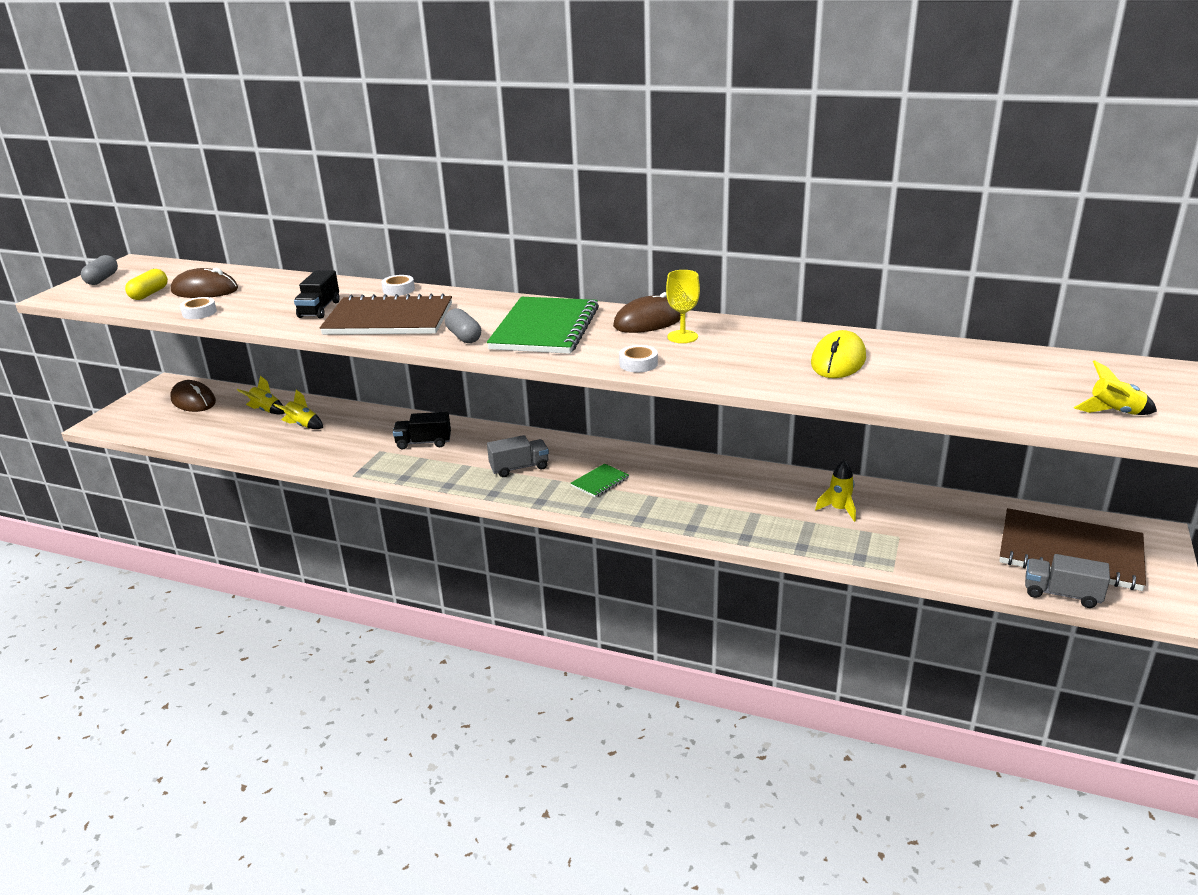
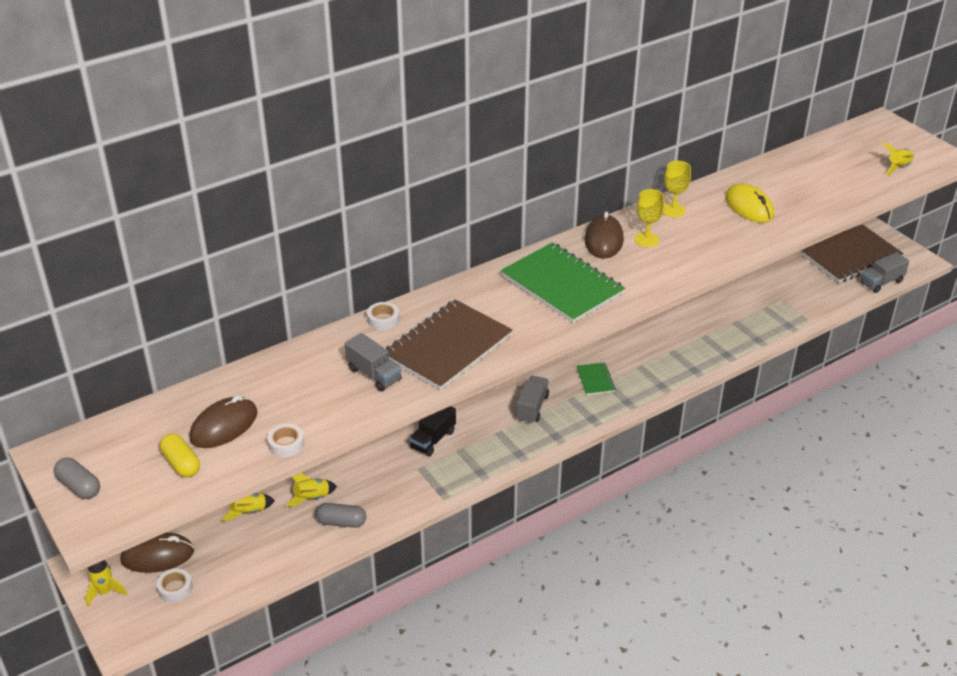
camera: 55 degrees left, 10 degrees up
(319, 309) = (374, 374): black truck -> grey truck
(464, 336) = (532, 325): grey capsule -> grey capsule (341, 522)
(638, 364) = (670, 275): white tape -> white tape (175, 588)
(758, 332) = (673, 210): none -> yellow goblet
(839, 509) = (733, 304): yellow rocket -> yellow rocket (105, 592)

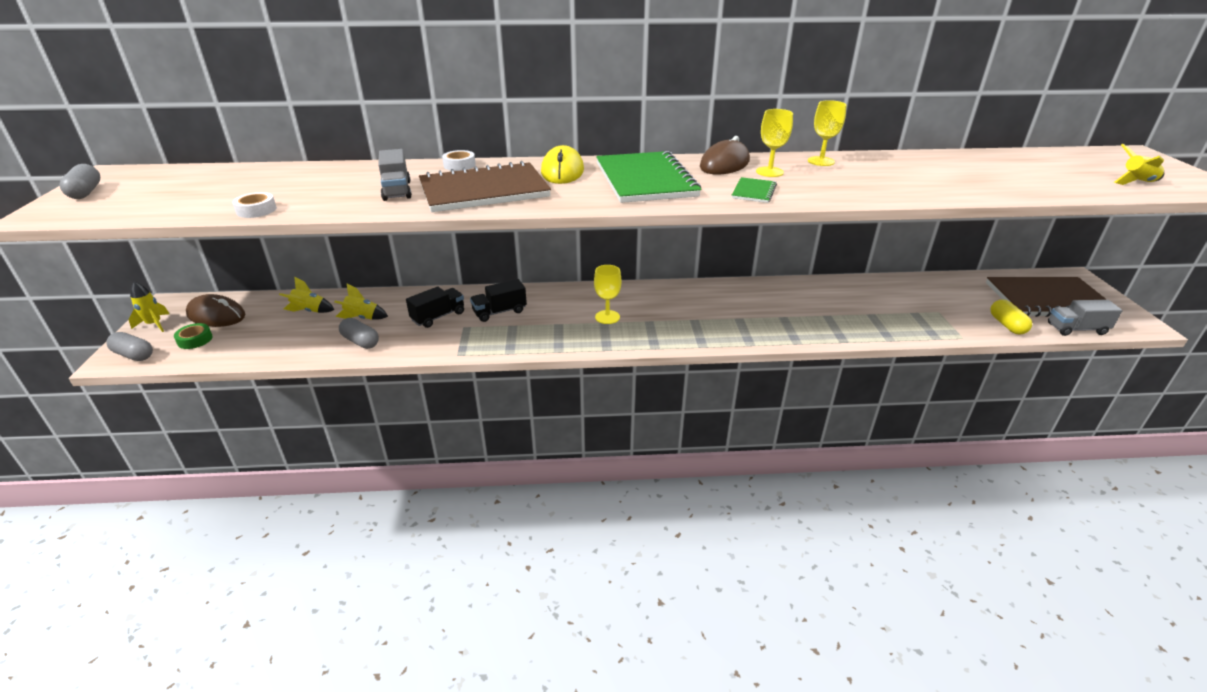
camera: 30 degrees right, 5 degrees down
(136, 629) = (134, 355): none -> grey capsule
(175, 588) = (195, 340): white tape -> green tape
(181, 464) = (168, 200): yellow capsule -> yellow capsule (1007, 325)
(224, 426) = (238, 189): brown mouse -> none
(382, 467) = (438, 317): none -> black truck
(532, 407) = (607, 317): grey truck -> yellow goblet
(595, 380) = (686, 315): green notebook -> green notebook (753, 192)
(749, 207) = (911, 174): yellow mouse -> yellow mouse (562, 171)

